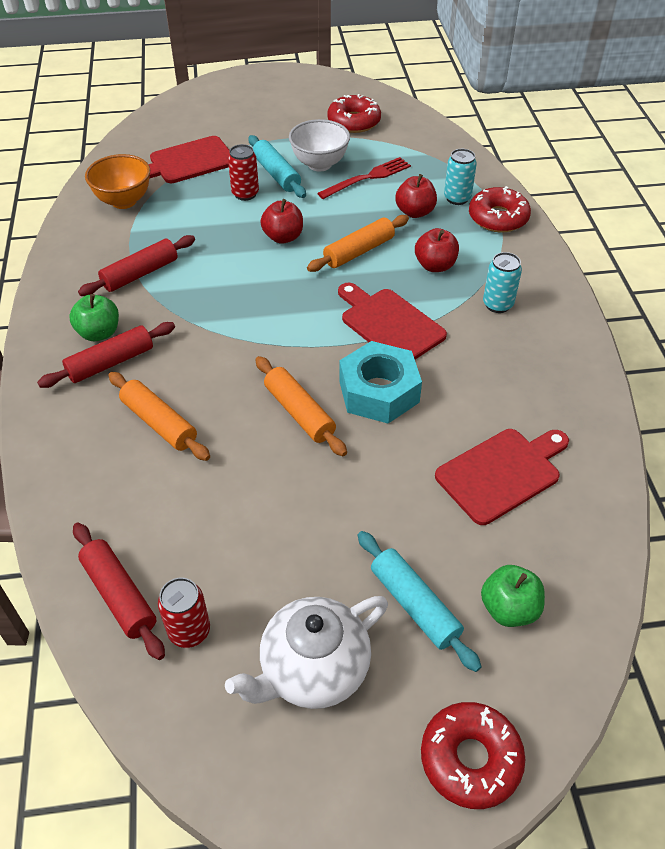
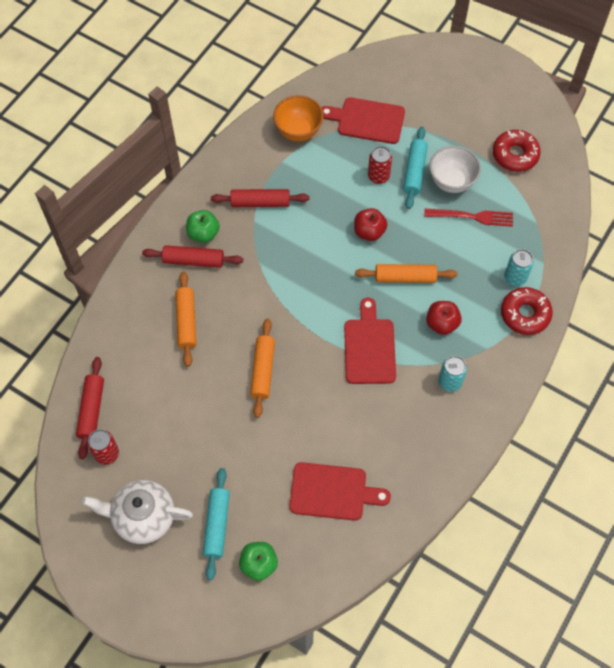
camera: 40 degrees right, 15 degrees up
(379, 391) = (318, 390): turquoise nut -> none
(415, 212) = (474, 270): red apple -> none
(470, 759) = (171, 613): red donut -> none

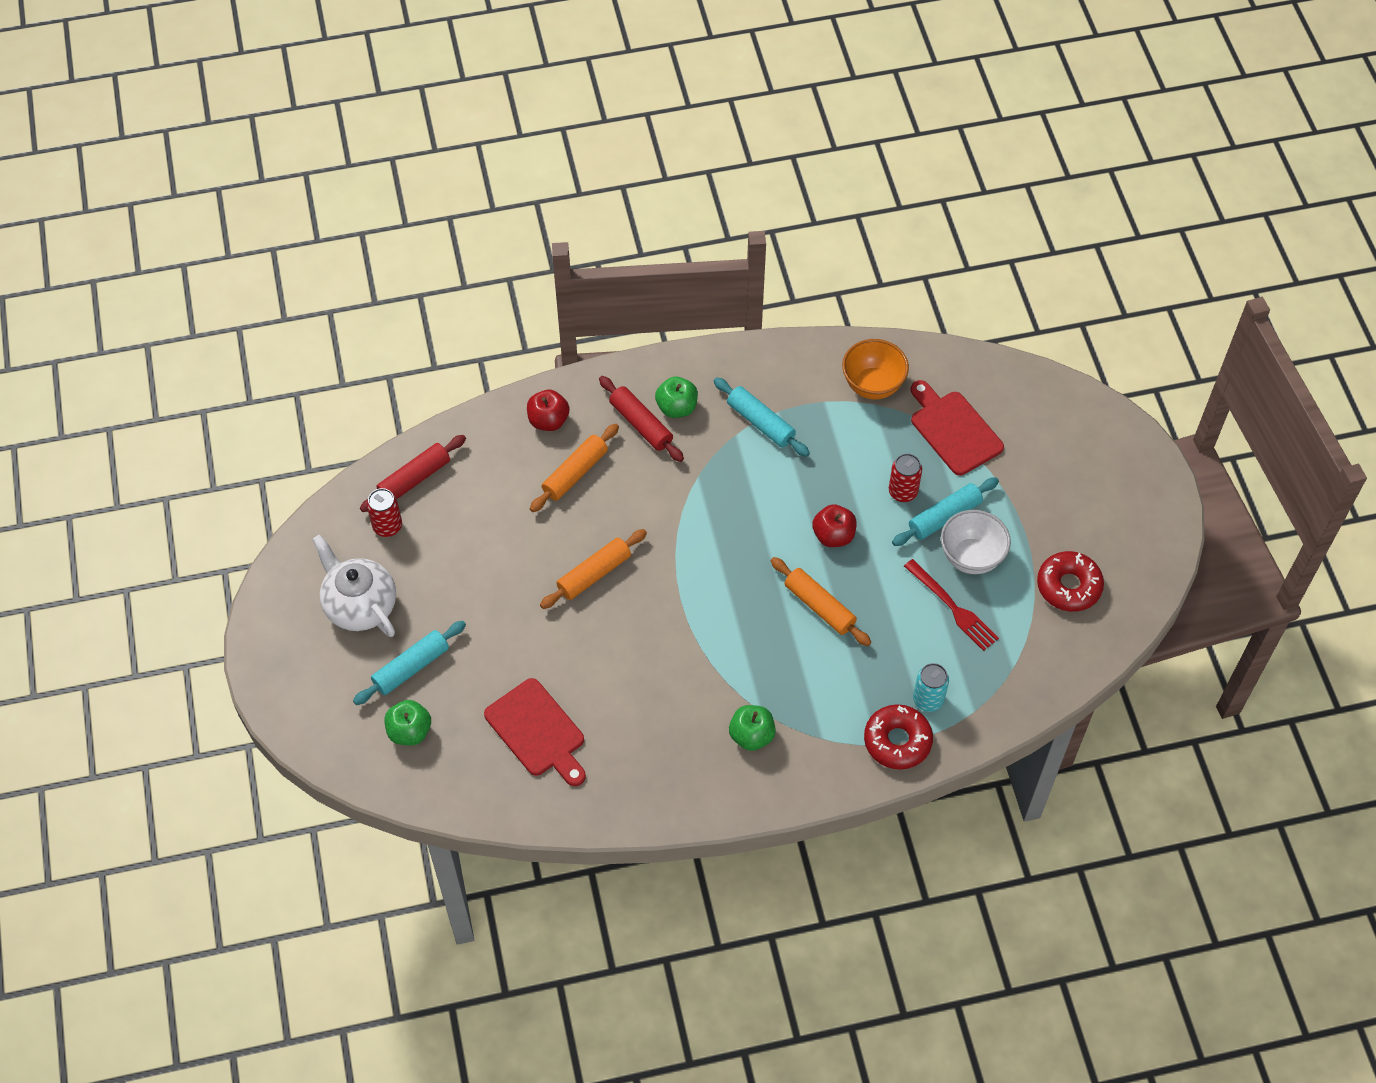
camera: 45 degrees right, 5 degrees down
(260, 202) = (760, 422): red rolling pin -> turquoise rolling pin
(369, 347) = (713, 639): red cutting board -> none
(442, 323) = (805, 678): red apple -> red apple (548, 420)
(449, 382) = (751, 736): turquoise can -> green apple

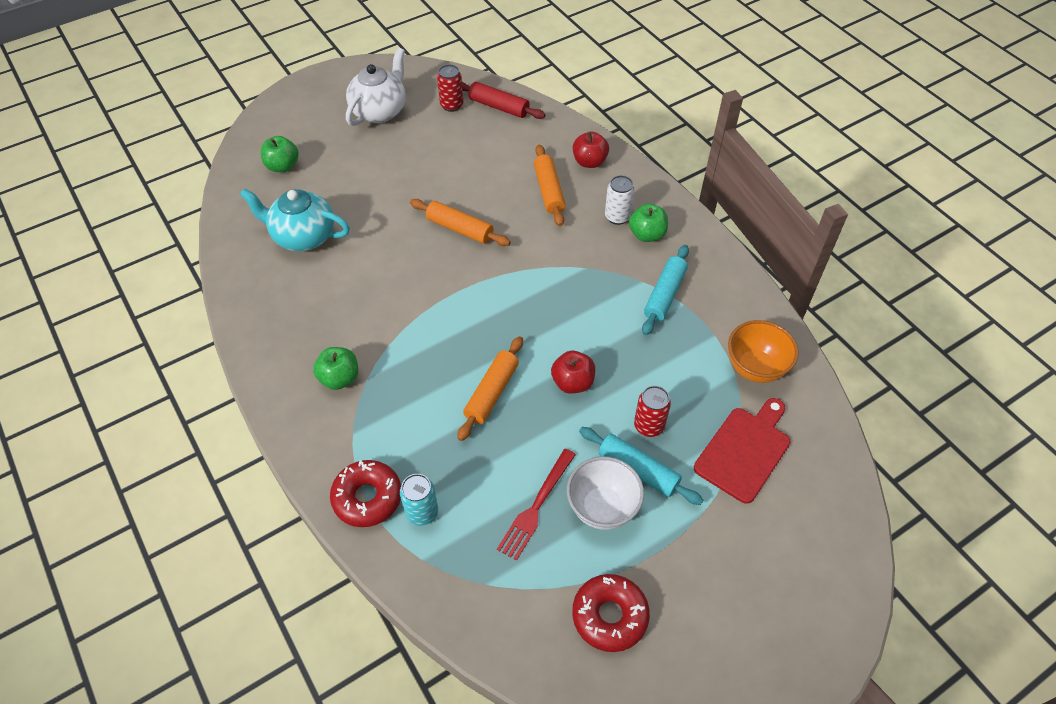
camera: 70 degrees right, 5 degrees down
(411, 667) = (337, 151): turquoise rolling pin -> none
(537, 732) = (303, 236): red cutting board -> turquoise teapot
(575, 473) = (549, 191): orange rolling pin -> orange rolling pin turned 60 degrees clockwise
(641, 424) = (617, 217): red rolling pin -> white can

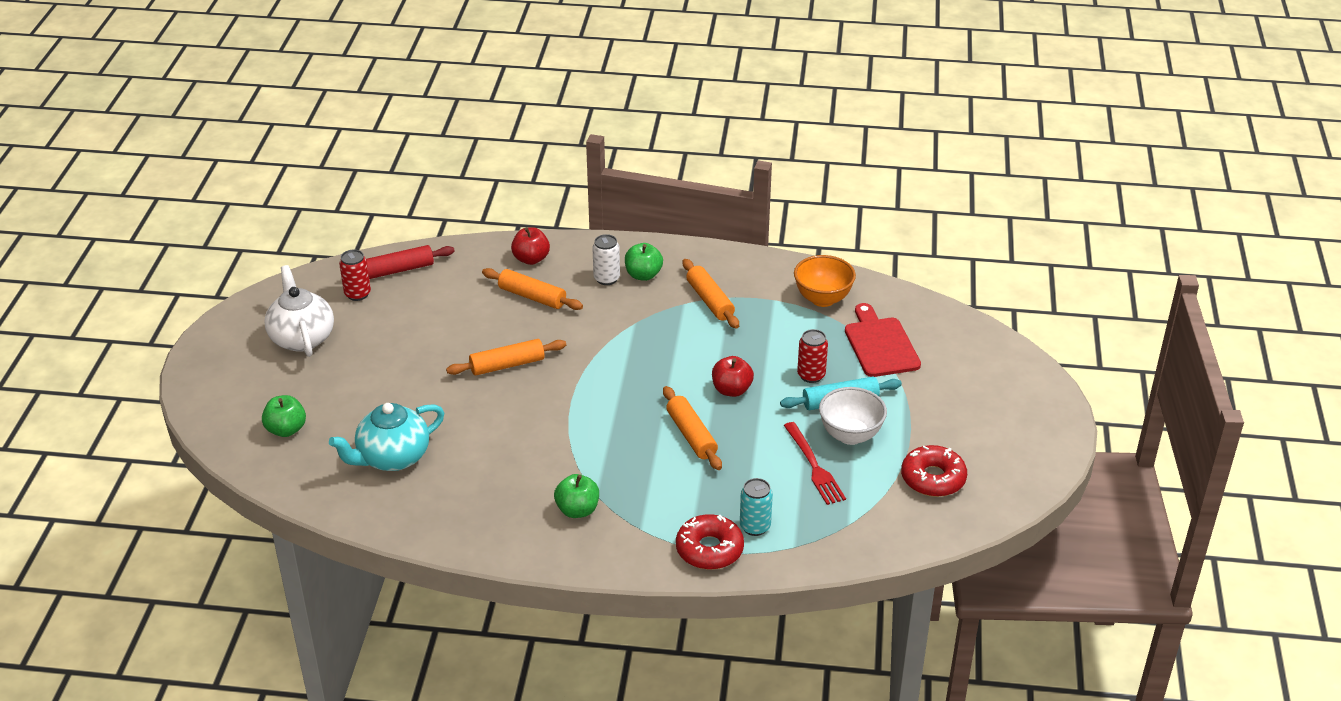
camera: 50 degrees left, 15 degrees down
(664, 295) = (710, 301): turquoise rolling pin -> orange rolling pin

